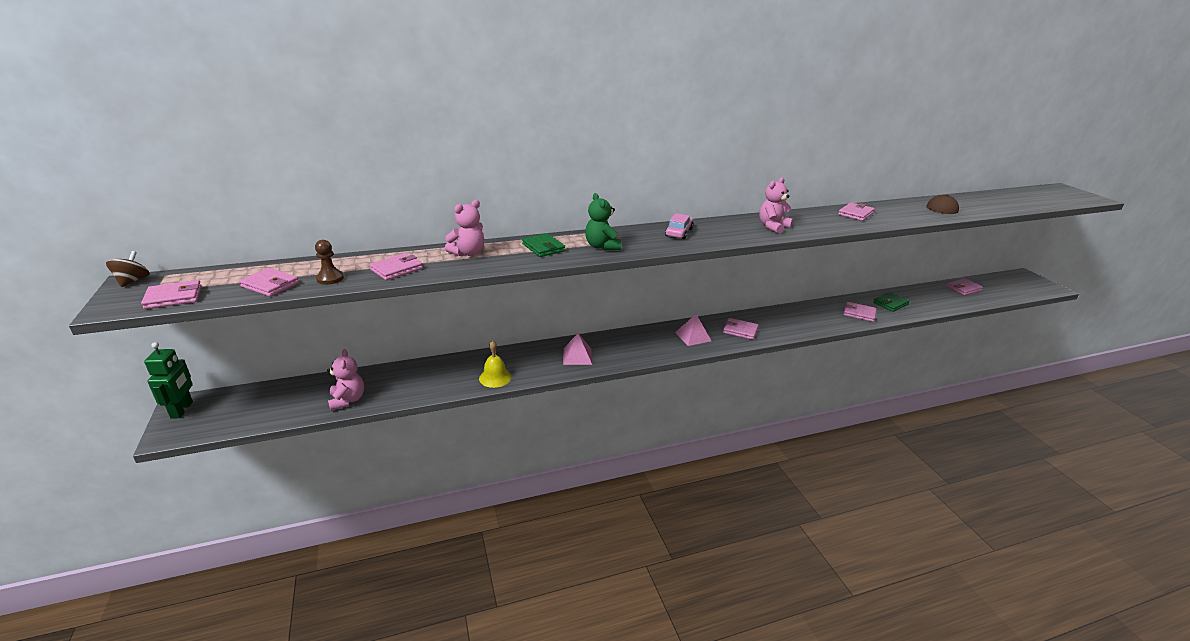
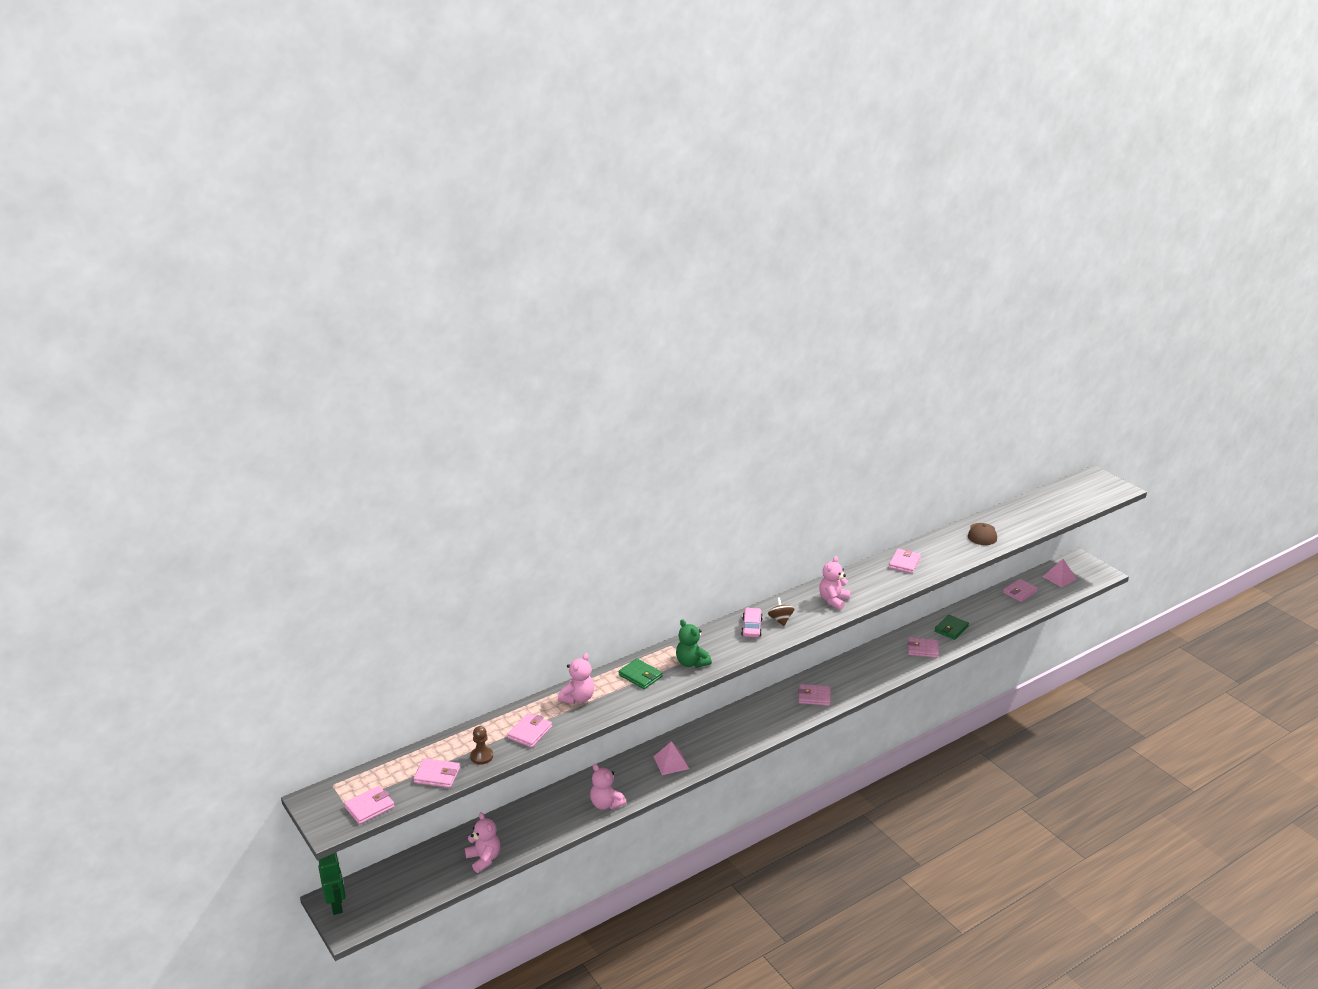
camera: 15 degrees left, 0 degrees up
(133, 281) = (312, 798): brown spinning top -> brown spinning top (780, 620)
(495, 377) = (606, 804): yellow bell -> pink teddy bear
(693, 336) = (771, 714): pink pyramid -> pink pyramid (1059, 577)

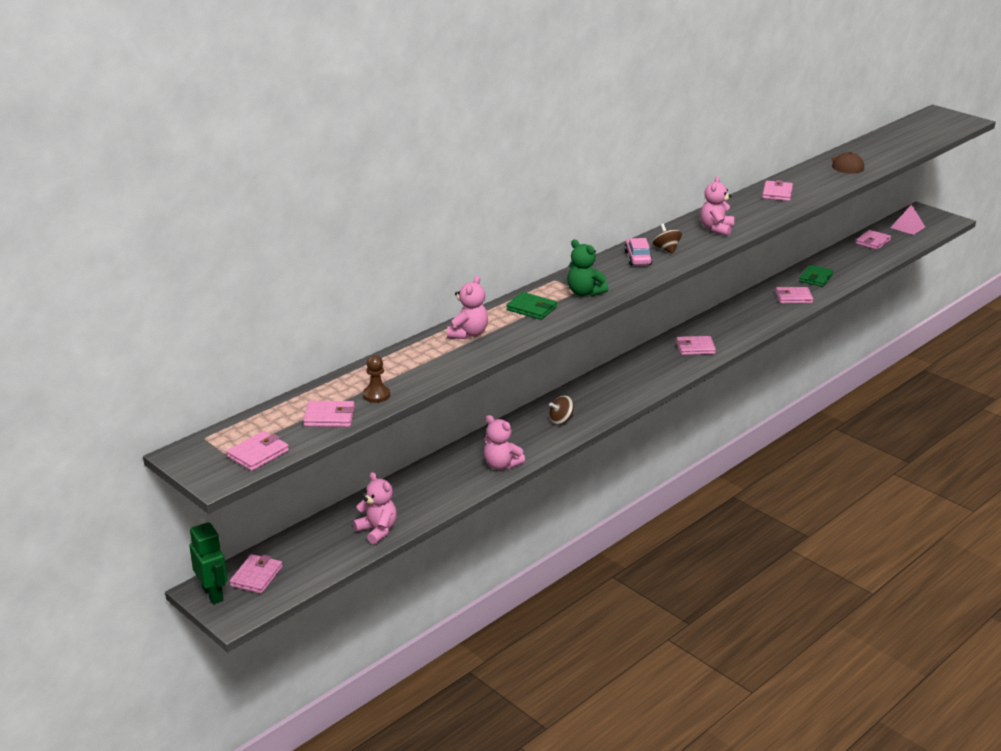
camera: 10 degrees left, 0 degrees up
(530, 732) = (425, 369): pink wallet -> pink wallet (256, 576)
(671, 762) = (561, 420): pink pyramid -> brown spinning top

